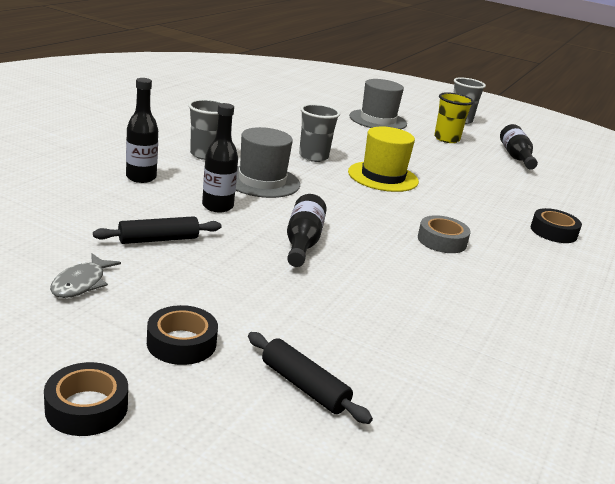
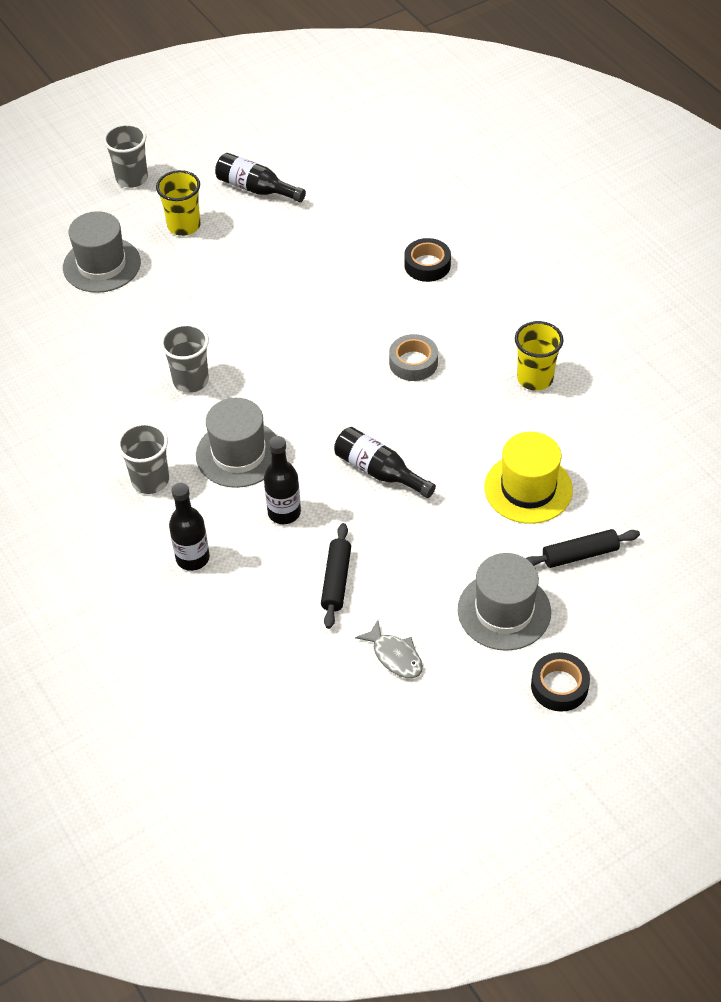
camera: 55 degrees left, 25 degrees up
(181, 343) = (504, 611): black tape -> grey hat
(383, 177) = (264, 341): yellow hat -> yellow hat (528, 488)
(508, 310) = (535, 378): none -> yellow cup

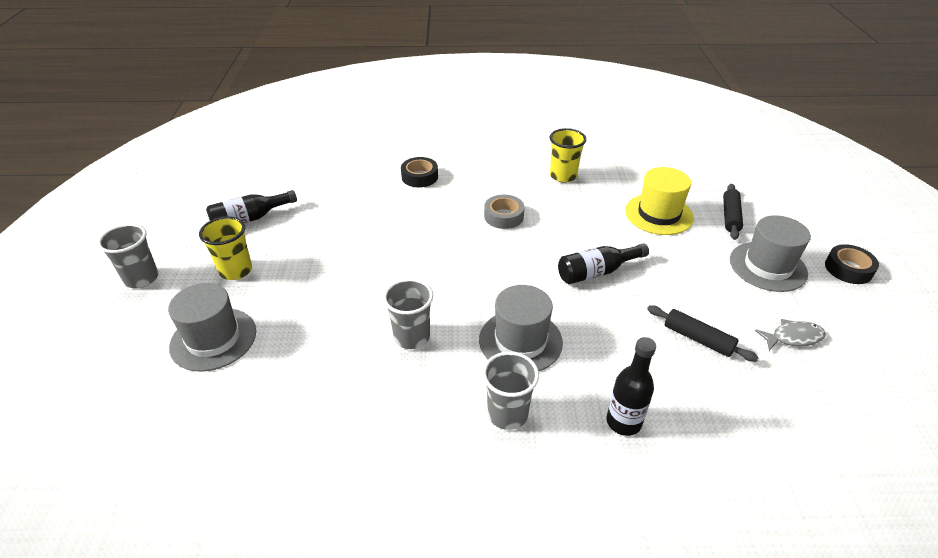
camera: 60 degrees left, 10 degrees down
(284, 512) = (605, 340): black bottle -> none

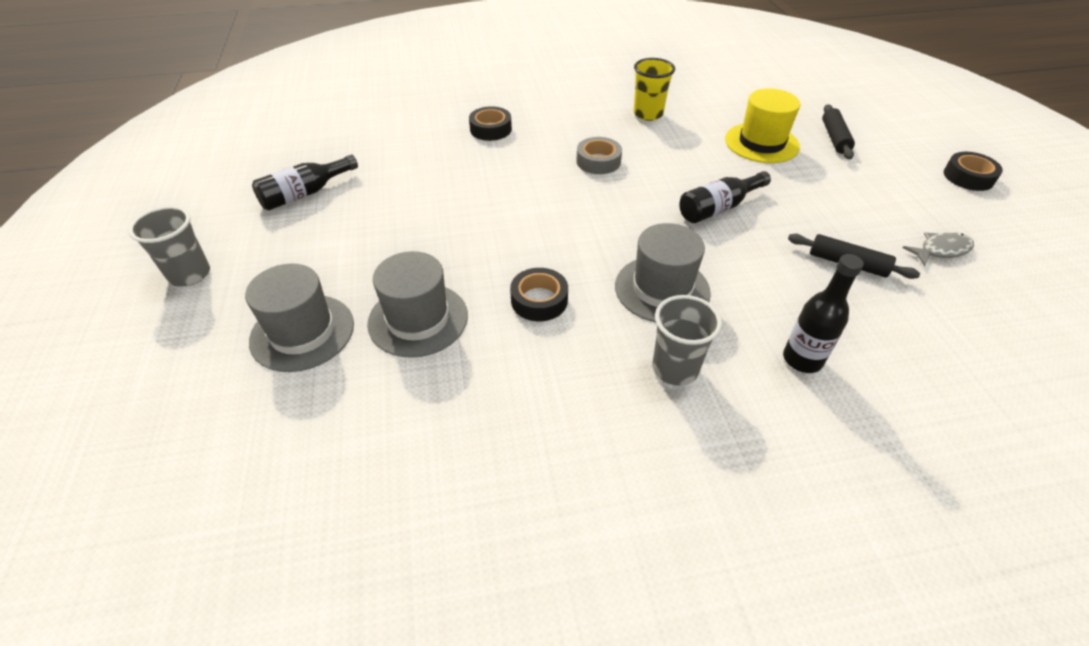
camera: 10 degrees left, 5 degrees up
(236, 270) = (306, 252): yellow cup -> none
(412, 337) = (539, 300): grey cup -> black tape
(767, 266) = (890, 183): grey hat -> grey hat (418, 319)

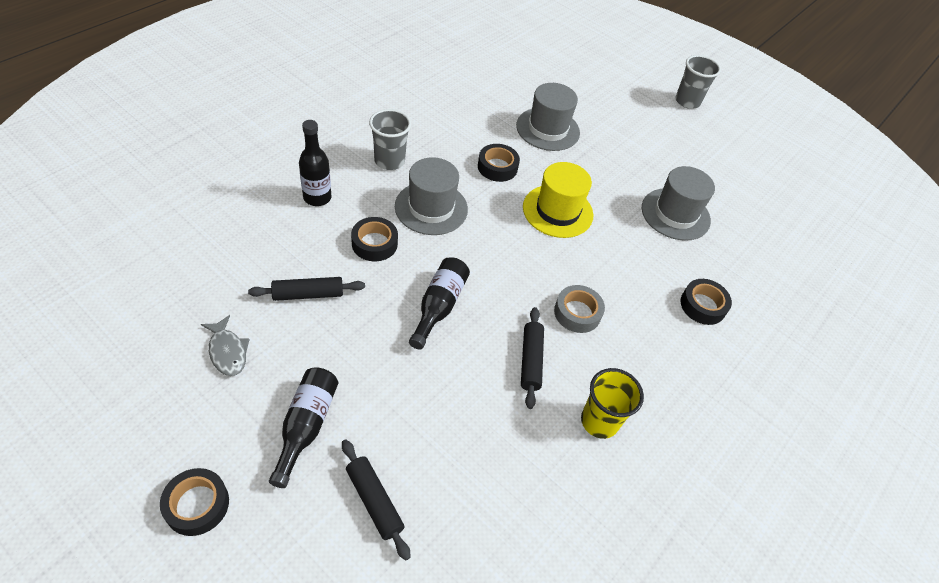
camera: 135 degrees right, 5 degrees up
(302, 332) = (591, 100): grey hat -> grey hat (675, 214)
(305, 194) = (721, 172): black bottle -> black bottle (306, 426)
(667, 153) = (530, 361): none -> black rolling pin
(753, 280) = (374, 243): none -> black tape
(761, 143) = (451, 436): yellow hat -> yellow hat (557, 211)
(941, 250) = (227, 351): grey fish -> grey fish turned 60 degrees counterclockwise

